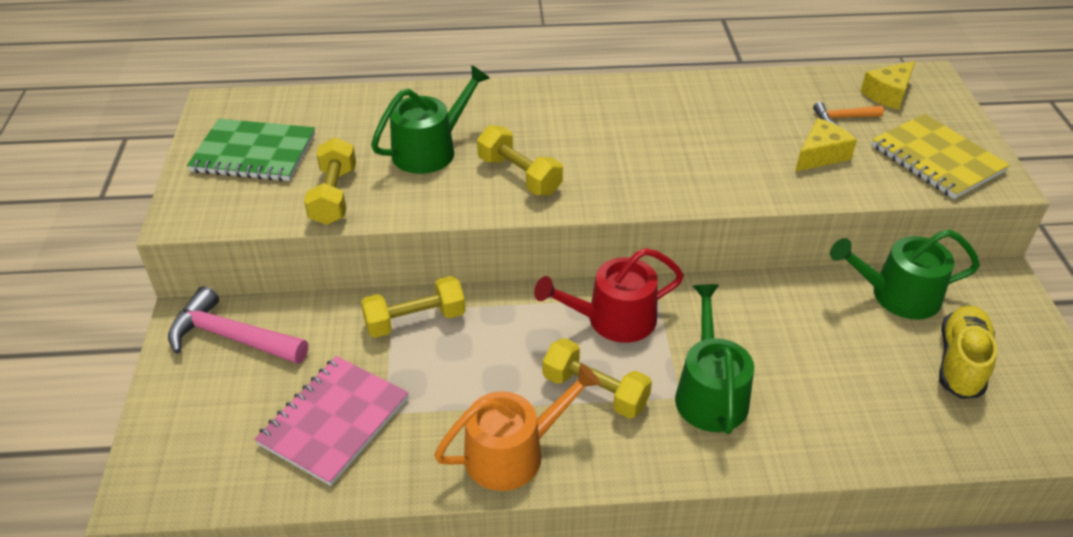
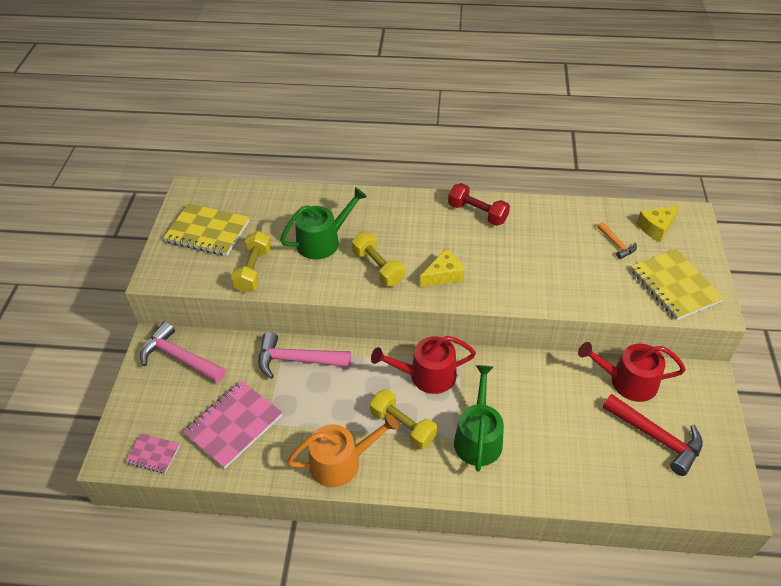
camera: 10 degrees right, 5 degrees up
(210, 479) = (153, 454): none -> pink notebook
(254, 153) = (207, 232): green notebook -> yellow notebook
(415, 320) = (297, 360): yellow dumbbell -> pink hammer
(642, 98) = (477, 213): none -> red dumbbell
(820, 155) = (591, 274): yellow cheese -> yellow cheese (444, 275)
(843, 118) = (617, 244): orange hammer -> orange hammer turned 120 degrees counterclockwise
(897, 295) = (627, 381): green watering can -> red watering can
(960, 363) = (656, 438): yellow shoe -> red hammer

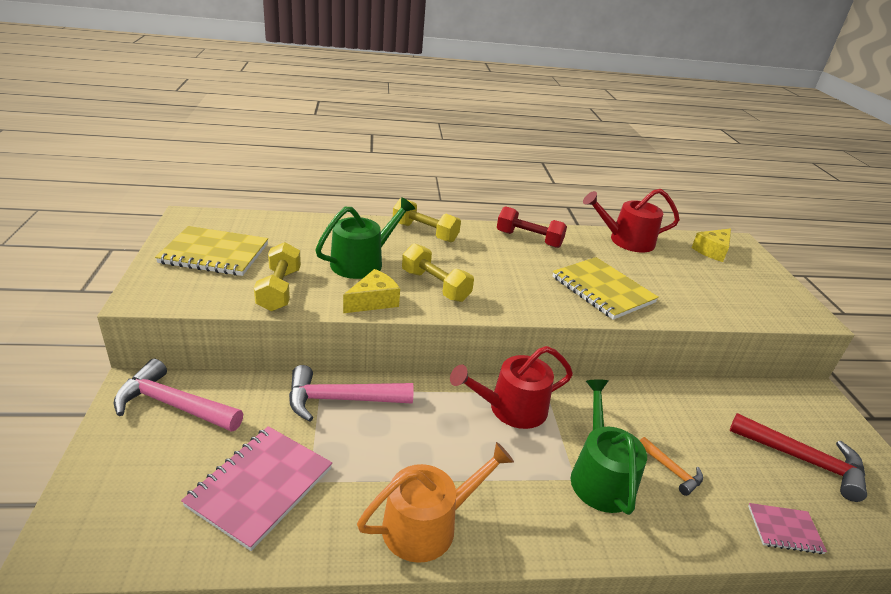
camera: 15 degrees left, 15 degrees down
(153, 454) = (131, 540): pink notebook -> pink notebook (784, 530)
(403, 426) = (500, 470): yellow dumbbell -> yellow dumbbell (425, 232)
(444, 275) = (514, 292): yellow cheese -> yellow cheese (373, 301)
(617, 244) = (682, 264): orange hammer -> orange hammer (672, 471)
(627, 381) = (740, 402): red watering can -> red watering can (626, 240)
(674, 286) = (760, 297): yellow notebook -> yellow notebook (602, 290)

